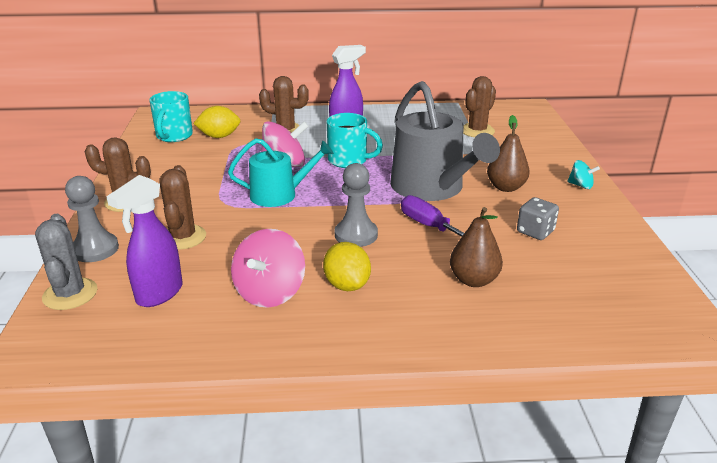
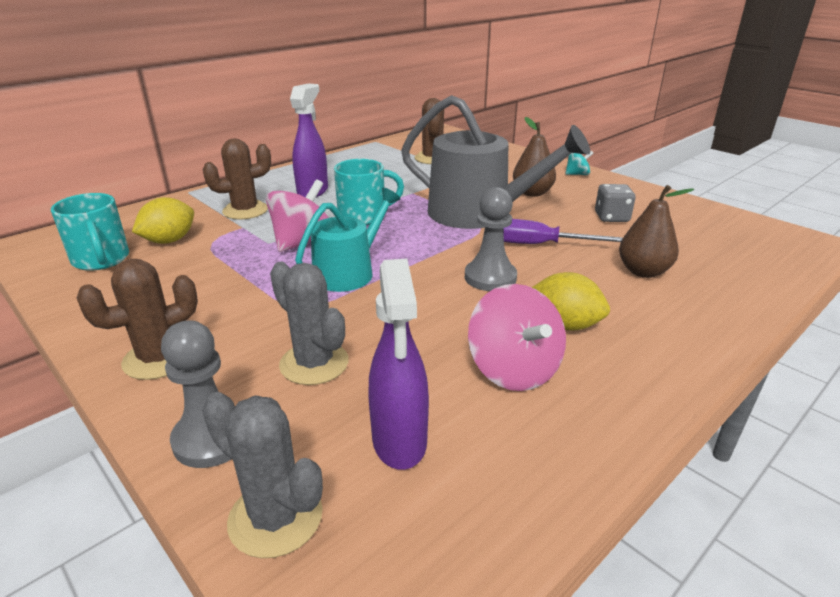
camera: 40 degrees left, 0 degrees up
(183, 237) = (314, 363): brown cactus -> grey cactus

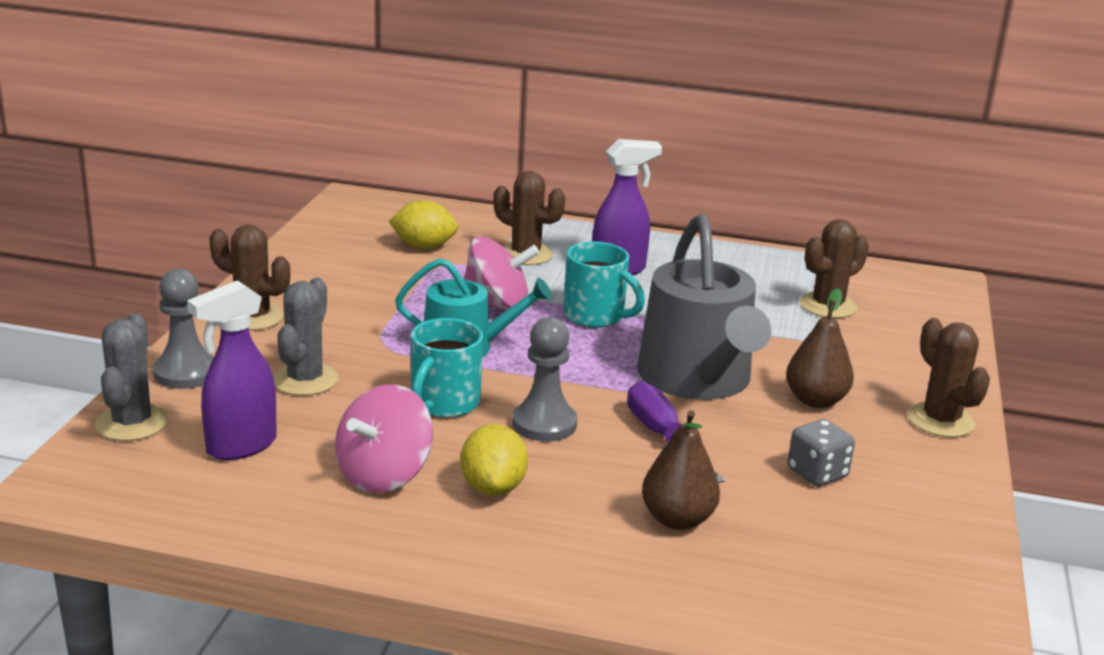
camera: 55 degrees right, 5 degrees down
(101, 260) = (359, 235): turquoise mug -> turquoise mug (443, 404)
(577, 174) = (940, 420): turquoise spinning top -> brown cactus

